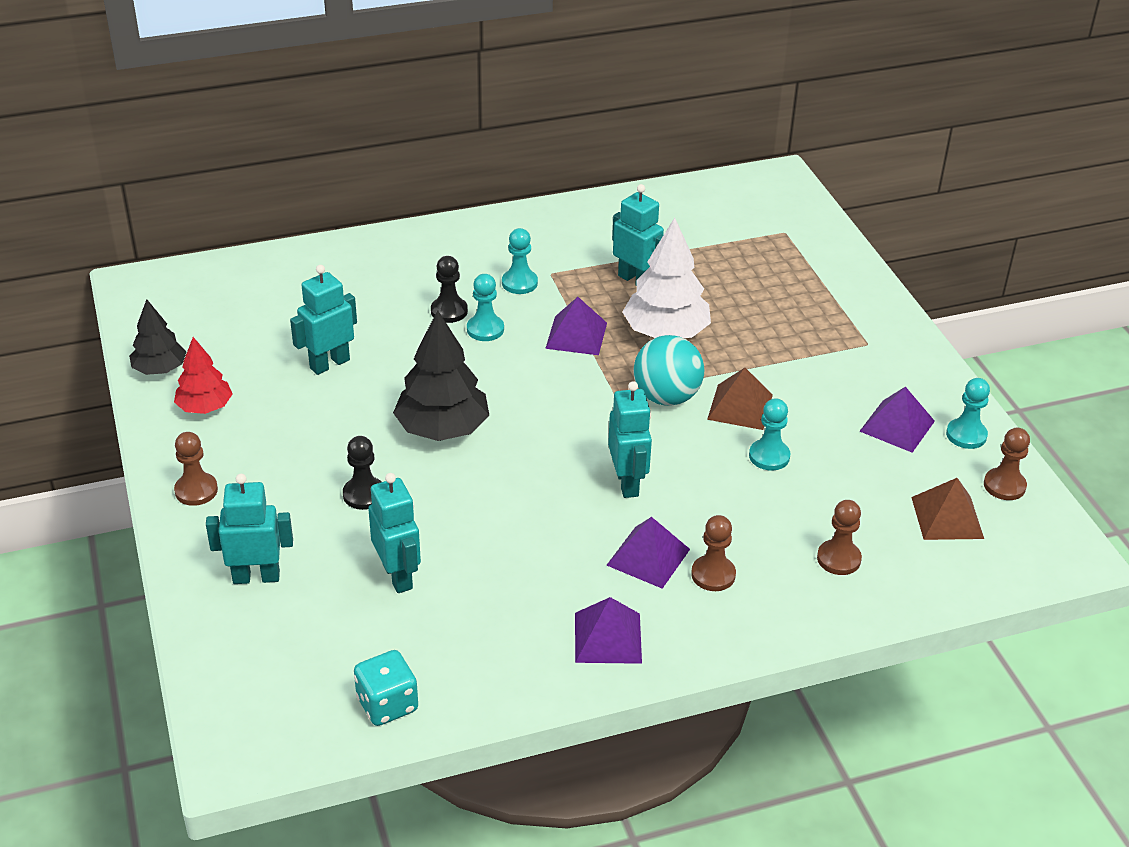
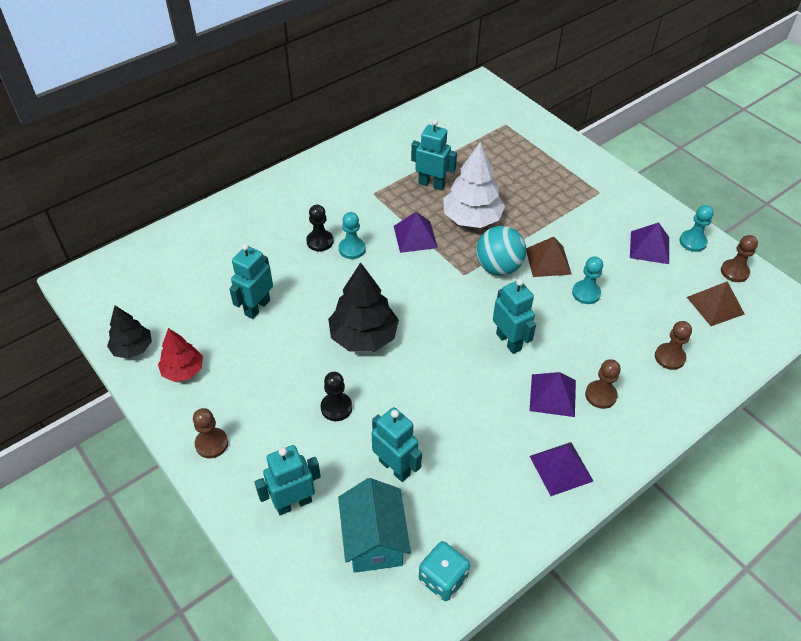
camera: 20 degrees left, 10 degrees up
(328, 642) = (374, 540): none -> turquoise house
(519, 283) = (356, 206): turquoise pawn -> none

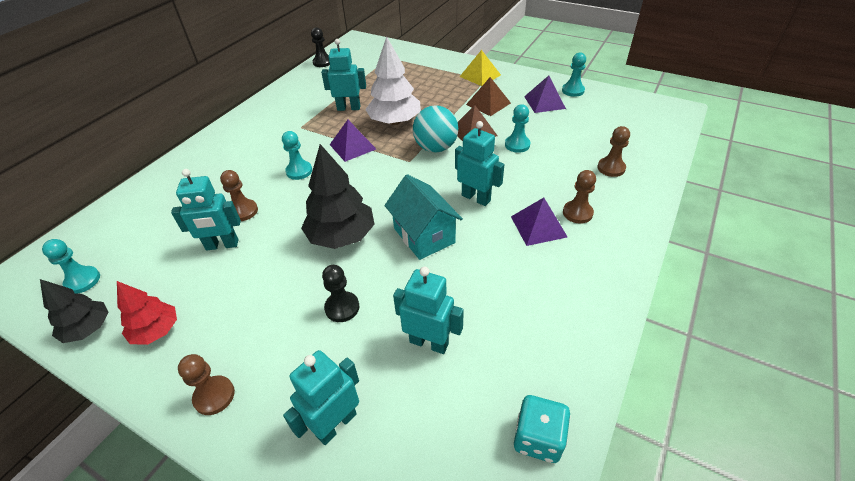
camera: 20 degrees left, 5 degrees down
(136, 301) = (82, 281): none -> turquoise pawn
(257, 307) = (222, 245): turquoise robot -> turquoise robot turned 105 degrees counterclockwise
(320, 241) = (266, 174): black pawn -> black pawn (322, 62)
(374, 540) = (444, 428): turquoise house -> turquoise house (424, 235)
(561, 468) = (584, 283): purple pyramid -> none
(597, 185) = (480, 75): none -> yellow pyramid
(715, 305) = (618, 124): brown pyramid -> brown pyramid (488, 104)
(734, 272) = (615, 100): brown pawn -> brown pawn (243, 211)

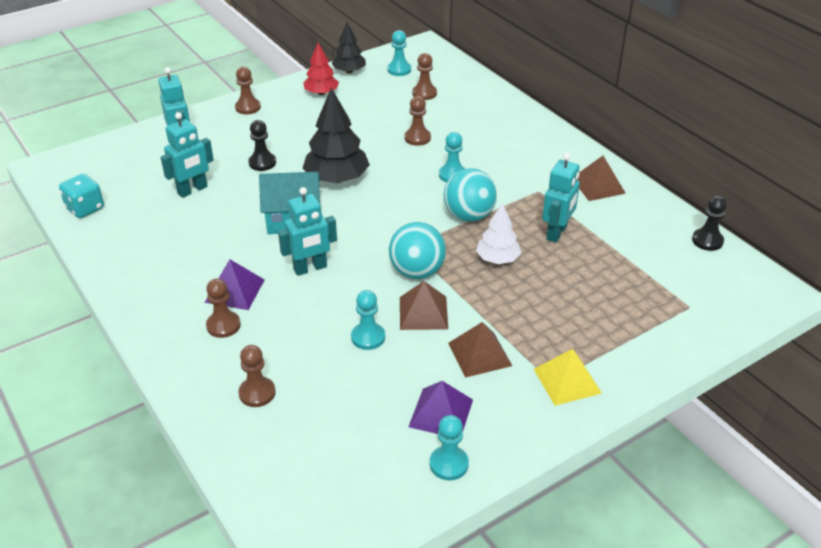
camera: 115 degrees right, 5 degrees down
(145, 238) = (424, 93): none -> brown pawn
(222, 245) = (382, 124): turquoise robot -> none
(280, 106) = (598, 185): none -> brown pyramid
(352, 146) = (469, 216): purple pyramid -> turquoise ball
(394, 121) = (497, 259): white tree -> white tree, size x0.61

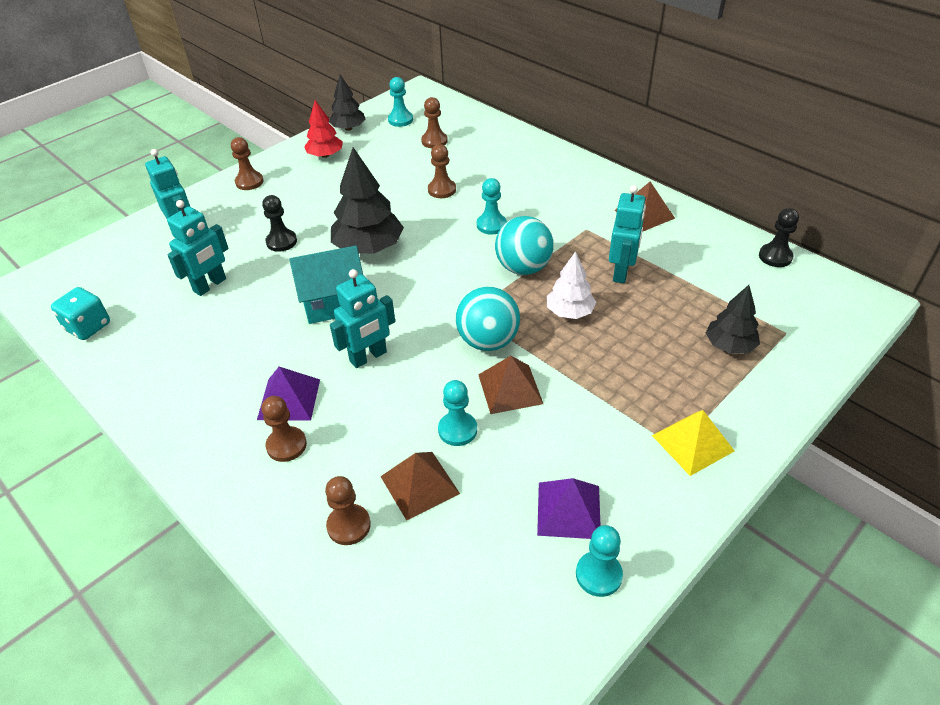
camera: 10 degrees left, 5 degrees up
(479, 354) = (587, 428): brown pyramid -> brown pyramid (419, 485)
(632, 309) = (729, 346): none -> black tree

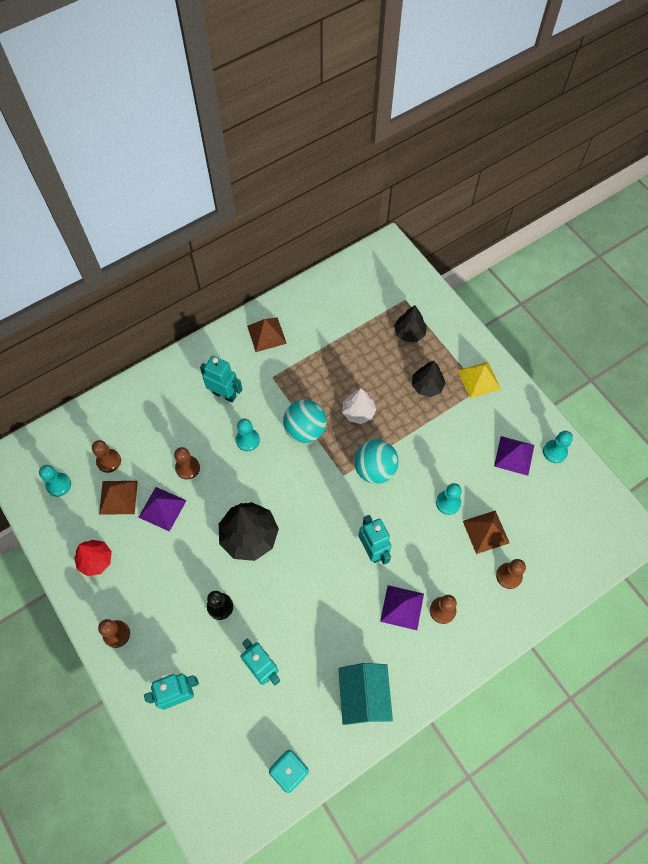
camera: 80 degrees left, 20 degrees up
(334, 303) = (310, 569): turquoise house -> turquoise house (363, 696)
(348, 128) = (54, 534): black tree -> black tree (427, 386)
(389, 183) = (162, 508): none -> purple pyramid
(510, 389) = (420, 465): brown pyramid -> brown pyramid (118, 497)
(621, 272) = (327, 369): turquoise robot -> turquoise robot (224, 394)
(775, 257) = (335, 276): black pawn -> none

